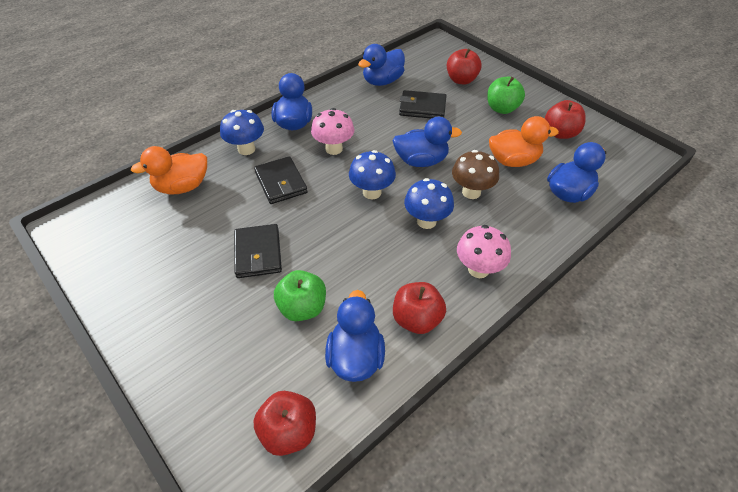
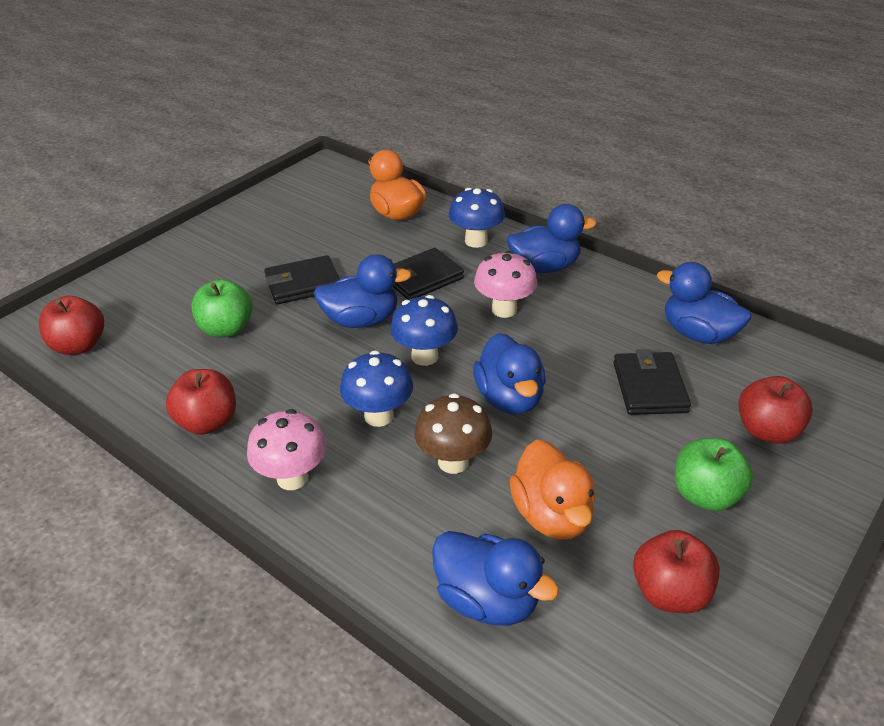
camera: 80 degrees right, 10 degrees down
(355, 357) = (158, 378): blue duck -> blue duck (361, 320)

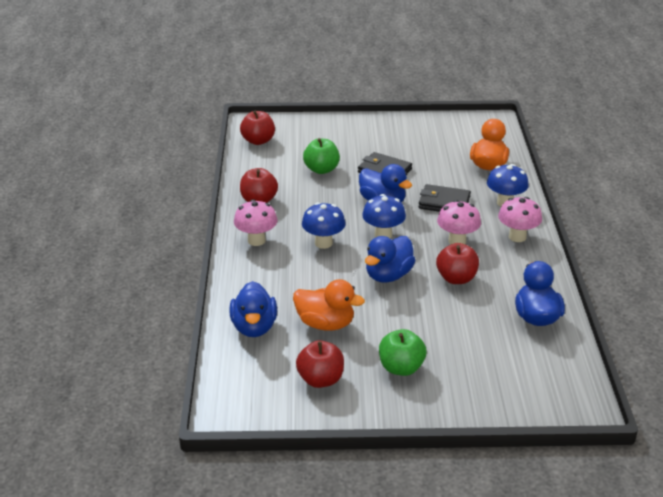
camera: 50 degrees right, 5 degrees down
(453, 462) = (322, 279): brown mushroom -> none
(544, 267) = (517, 237): blue duck -> pink mushroom
(552, 515) = (325, 324): orange duck -> orange duck turned 105 degrees counterclockwise
(649, 387) = (461, 317): black wallet -> none
(767, 431) = (481, 373): red apple -> red apple (456, 278)

